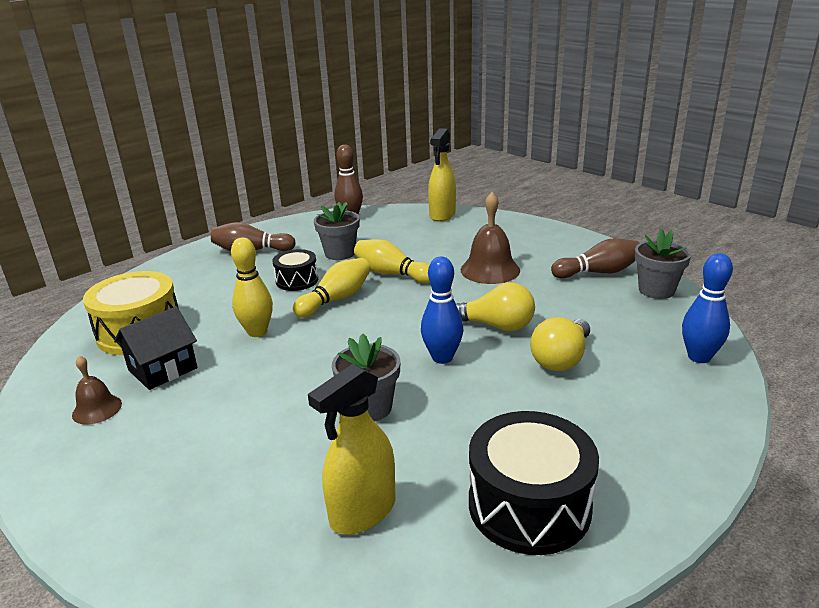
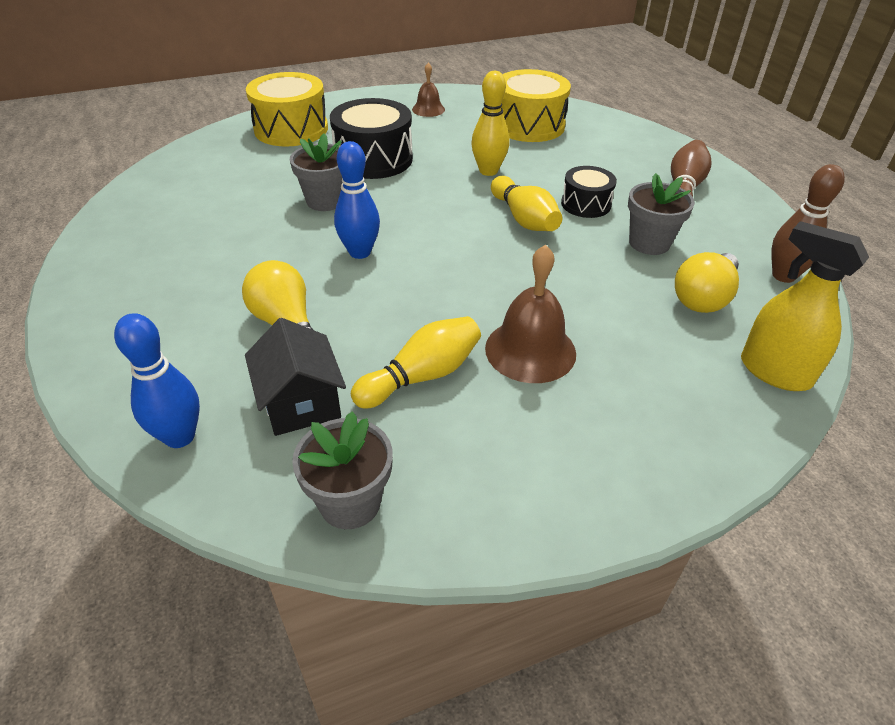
camera: 110 degrees right, 15 degrees up
(163, 369) = (461, 131): black house -> black house (301, 402)
(186, 516) = (291, 129): none -> yellow drum
(362, 512) = (226, 178): yellow spray bottle -> none
(392, 274) = (567, 267): yellow bowling pin -> yellow bowling pin (422, 376)
(496, 326) = (386, 304): yellow light bulb -> yellow light bulb (703, 297)
(529, 505) = (153, 236): black drum -> black drum (373, 159)
(598, 272) = (451, 463): brown bowling pin -> none

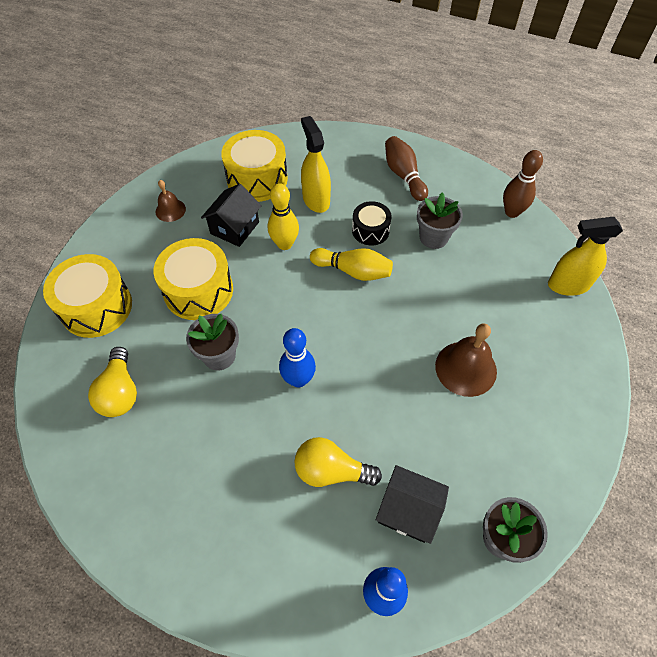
camera: 45 degrees left, 15 degrees up
(373, 159) = (198, 290): black drum -> yellow drum
(422, 376) = (440, 435): yellow bowling pin -> none
(462, 142) = (235, 228): none -> black house
(563, 161) = (316, 199): none -> yellow spray bottle
(703, 297) = (496, 259): yellow light bulb -> yellow light bulb (120, 392)

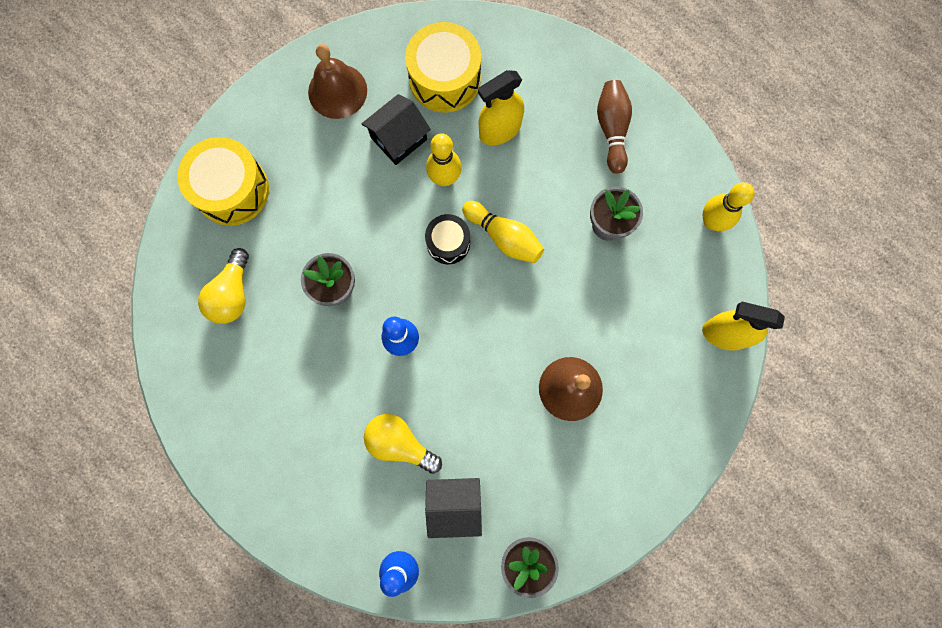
camera: 20 degrees right, 20 degrees up
(170, 210) = (337, 91): brown bell -> brown bell, size x1.72
(198, 290) = (337, 205): yellow drum -> none
(316, 199) = (499, 130): yellow spray bottle -> yellow spray bottle turned 120 degrees counterclockwise
(370, 230) = (543, 192): black drum -> black drum (448, 243)
(408, 511) = (454, 505): black house -> black house turned 45 degrees counterclockwise
(512, 212) = (711, 222): brown bowling pin -> yellow bowling pin

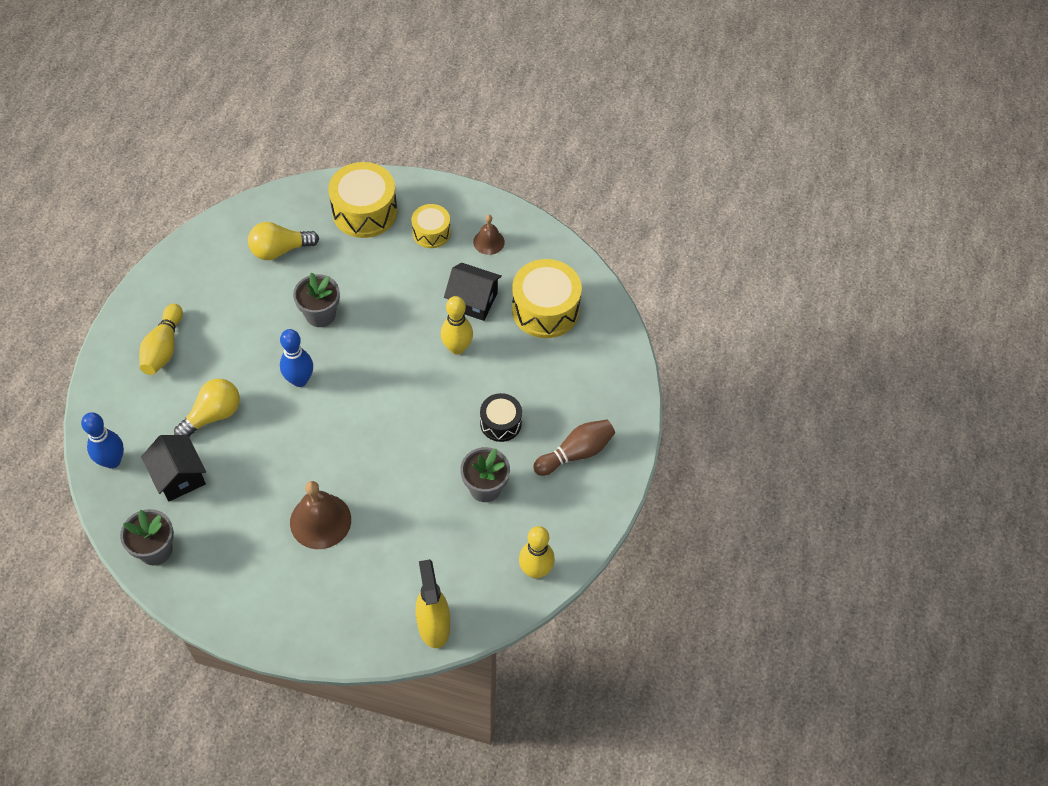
camera: 60 degrees right, 20 degrees down
(295, 138) = (431, 232): none -> yellow drum
(337, 91) = (489, 242): brown bell -> brown bell, size x0.58
(400, 443) = (213, 415): yellow light bulb -> yellow light bulb turned 45 degrees clockwise
(448, 243) = (401, 375): black drum -> black drum (500, 423)
(499, 130) = (523, 368): yellow spray bottle -> none
(504, 237) = (429, 413): yellow bowling pin -> yellow bowling pin (163, 348)

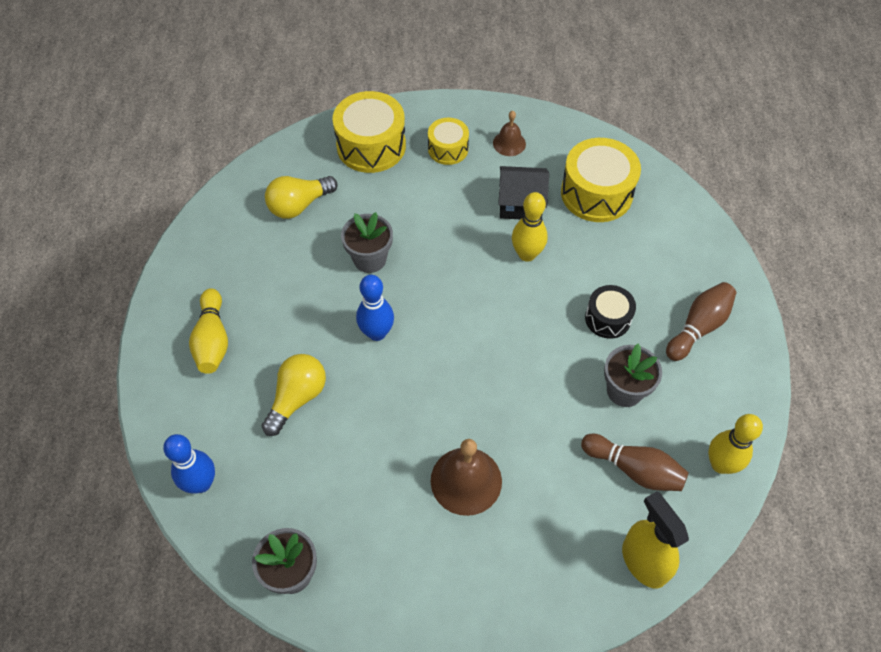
camera: 15 degrees left, 0 degrees up
(179, 476) = (286, 478): black house -> none
(461, 553) = (634, 469): none -> brown bowling pin

